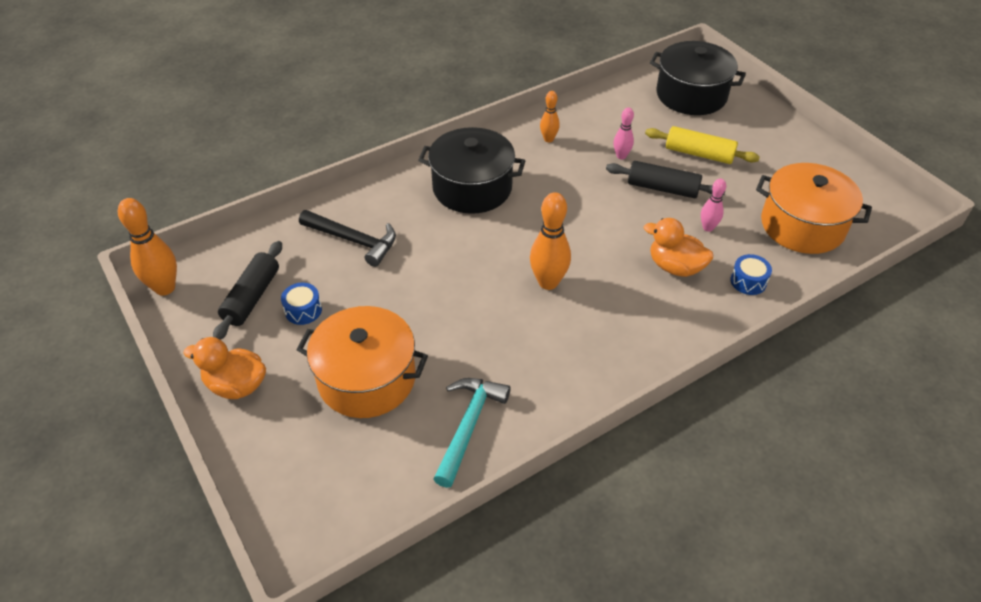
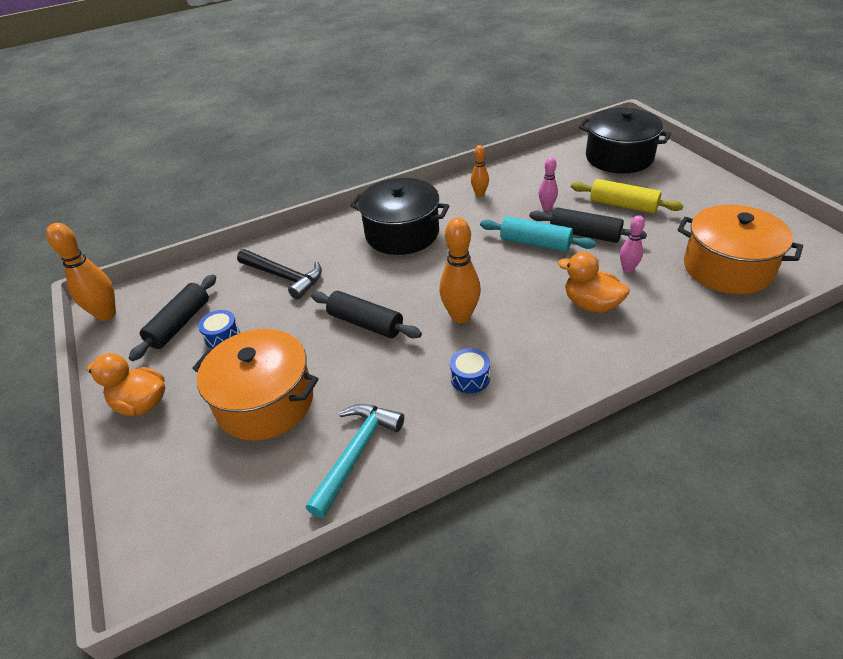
camera: 10 degrees right, 5 degrees down
(452, 292) = (365, 323): none -> black rolling pin
(613, 199) = (535, 243): none -> turquoise rolling pin
(748, 281) = (668, 319): blue drum -> blue drum (470, 378)

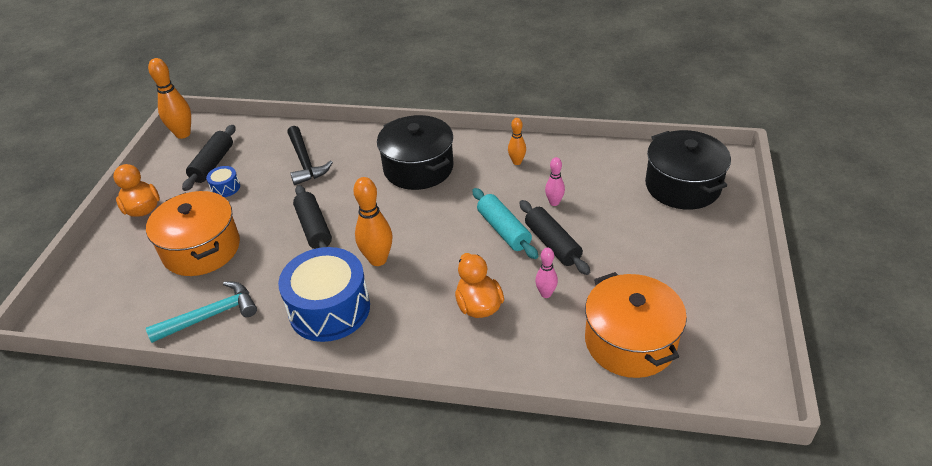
camera: 35 degrees right, 0 degrees up
(179, 324) = (212, 164): black rolling pin -> black rolling pin turned 45 degrees counterclockwise
(470, 378) = (329, 309): blue drum -> blue drum, size x2.37
(623, 205) = (621, 235): yellow rolling pin -> none

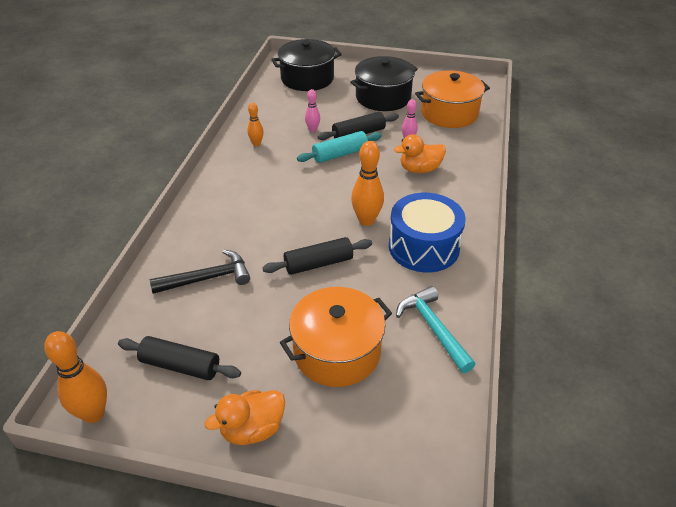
camera: 90 degrees left, 0 degrees up
(225, 188) = (233, 345): blue drum -> none
(418, 168) = (246, 197): black pot -> black pot (383, 97)

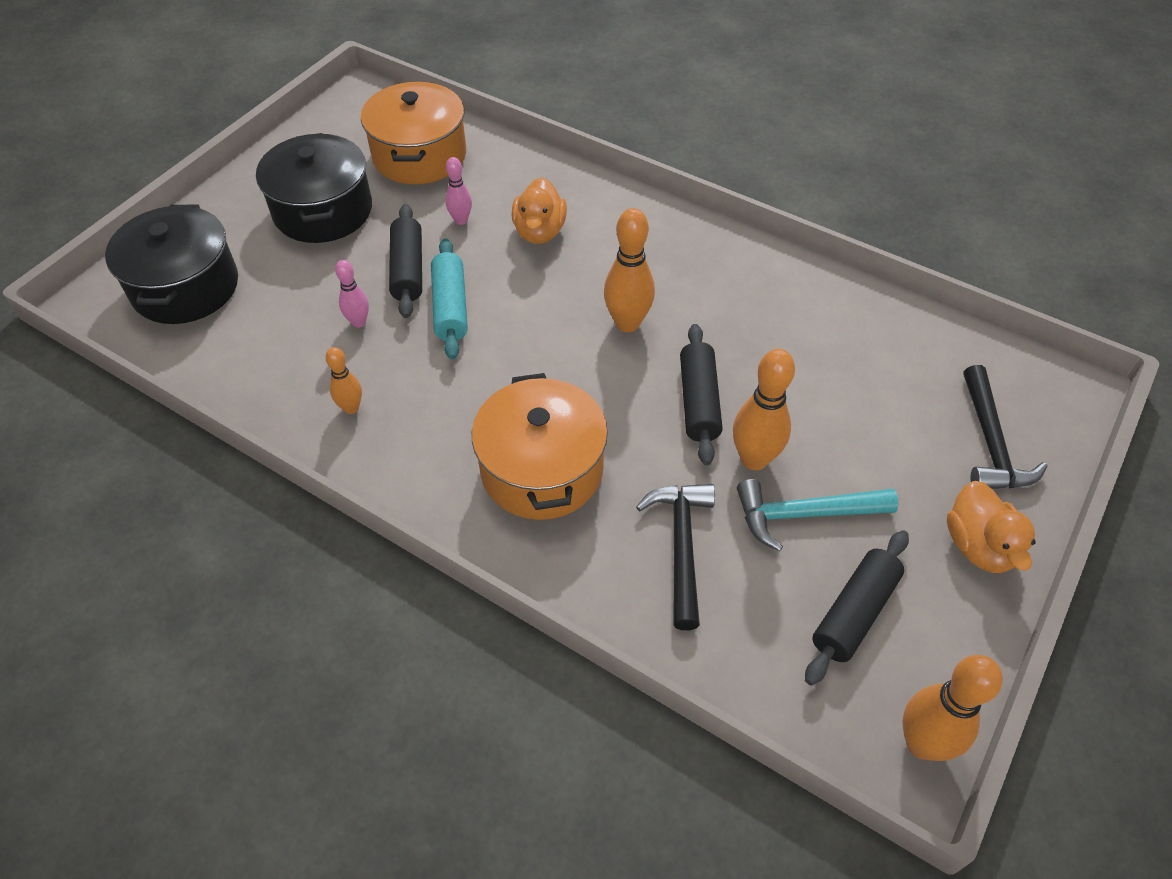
camera: 70 degrees left, 10 degrees up
(283, 297) = (754, 459): none -> orange bowling pin
(337, 351) = (870, 426): orange pot -> orange pot (542, 469)
(352, 427) = (990, 443): none -> black hammer
(424, 247) = (707, 282): blue drum -> none
(433, 328) = (855, 321): turquoise hammer -> turquoise hammer (804, 514)

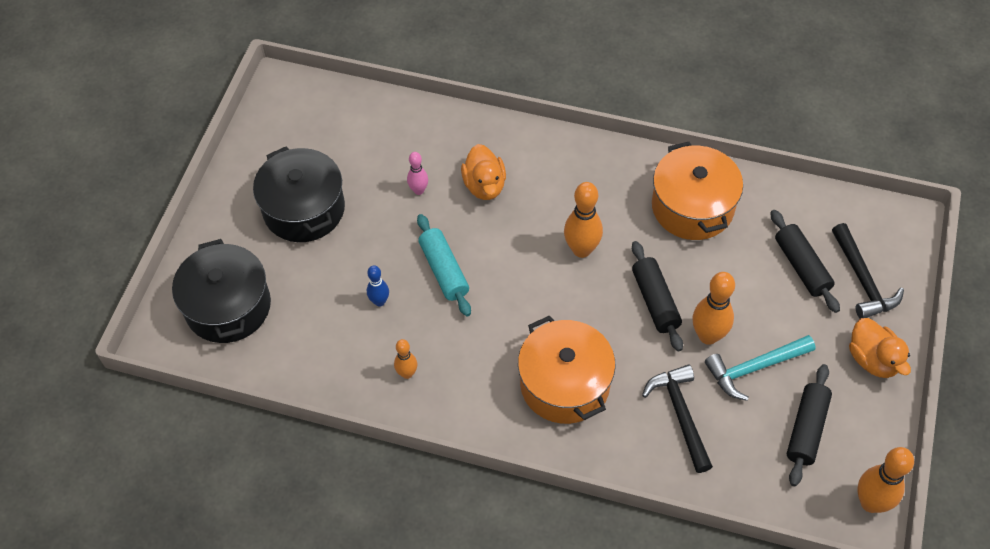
camera: 15 degrees left, 5 degrees up
(358, 322) = (379, 301): pink bowling pin -> blue bowling pin
(408, 270) = (397, 246): black rolling pin -> black rolling pin (802, 266)
(419, 155) = (358, 137): orange pot -> orange pot (692, 207)

